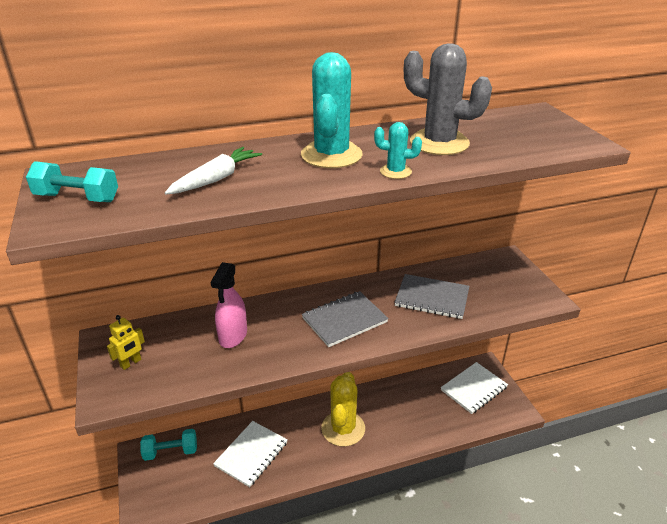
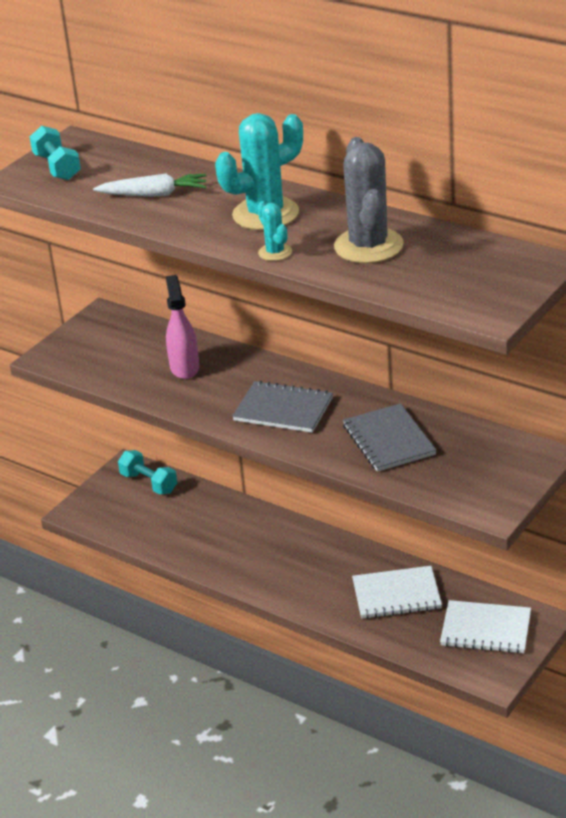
camera: 55 degrees right, 0 degrees up
(131, 363) = (93, 343): yellow robot -> none
(233, 336) = (184, 367): pink spray bottle -> pink spray bottle turned 105 degrees clockwise
(251, 454) = (202, 530): white notebook -> white notebook (396, 595)
(343, 429) = (304, 567): yellow cactus -> none

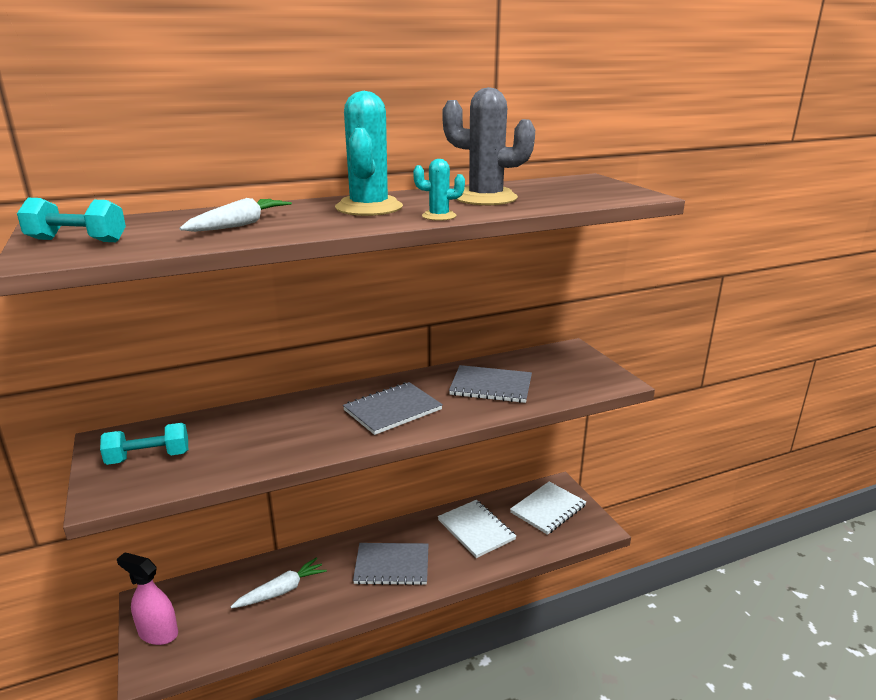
camera: 60 degrees left, 10 degrees down
(149, 483) = (187, 597): turquoise dumbbell -> turquoise dumbbell (149, 458)
(184, 367) = (262, 430): pink spray bottle -> pink spray bottle (158, 633)
(202, 525) = (281, 591): none -> white carrot
(292, 568) = (392, 565): none -> grey notebook
(396, 595) = (476, 530): white notebook -> white notebook turned 60 degrees counterclockwise

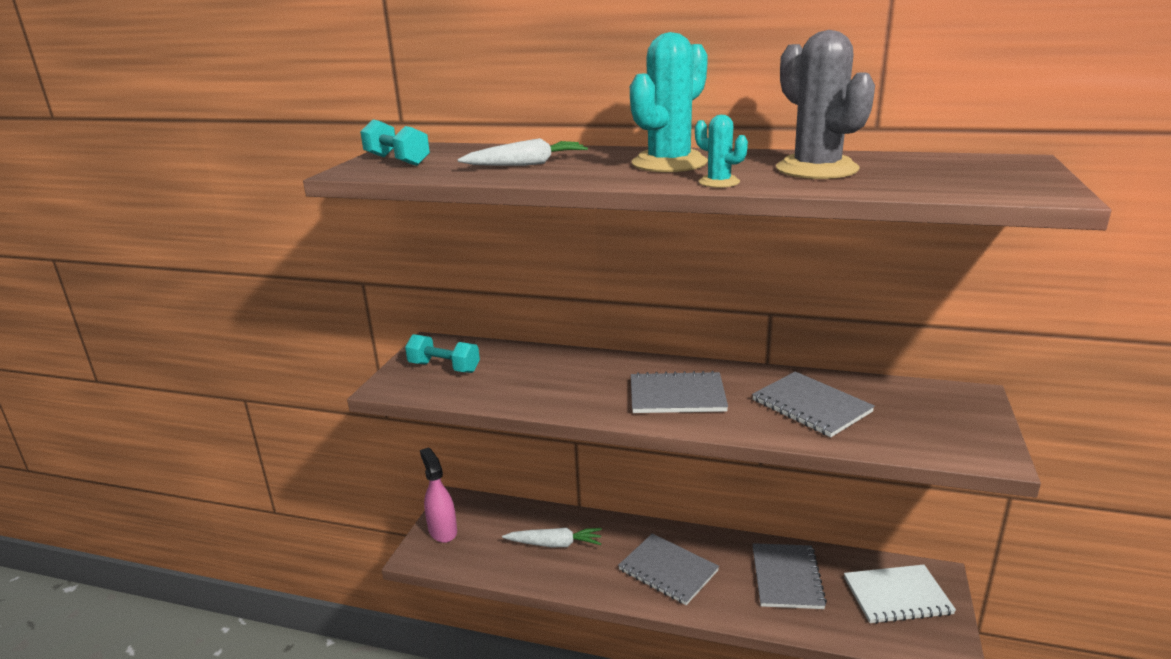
camera: 40 degrees right, 0 degrees up
(476, 530) = (787, 577): white notebook -> grey notebook

